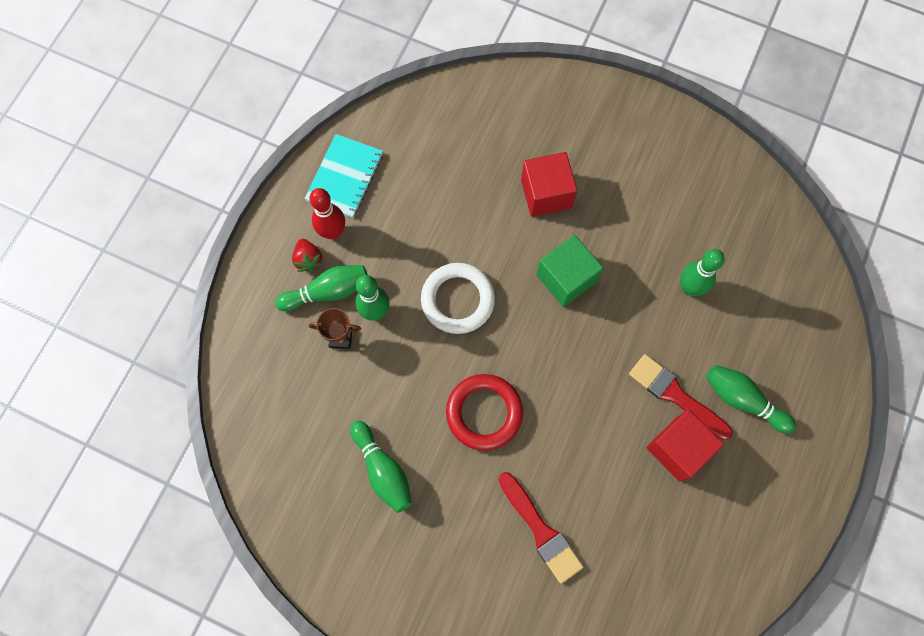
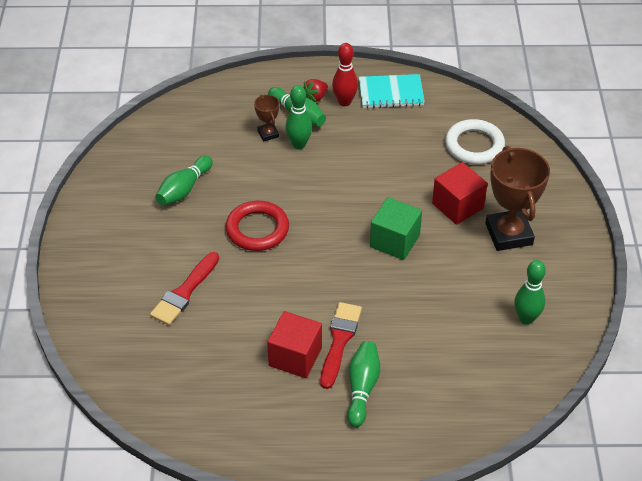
camera: 65 degrees right, 25 degrees down
(457, 300) = (336, 185): white ring -> white ring (474, 145)
(606, 166) = (508, 234): none -> brown trophy
(689, 287) = (439, 321): green bowling pin -> green bowling pin (526, 318)

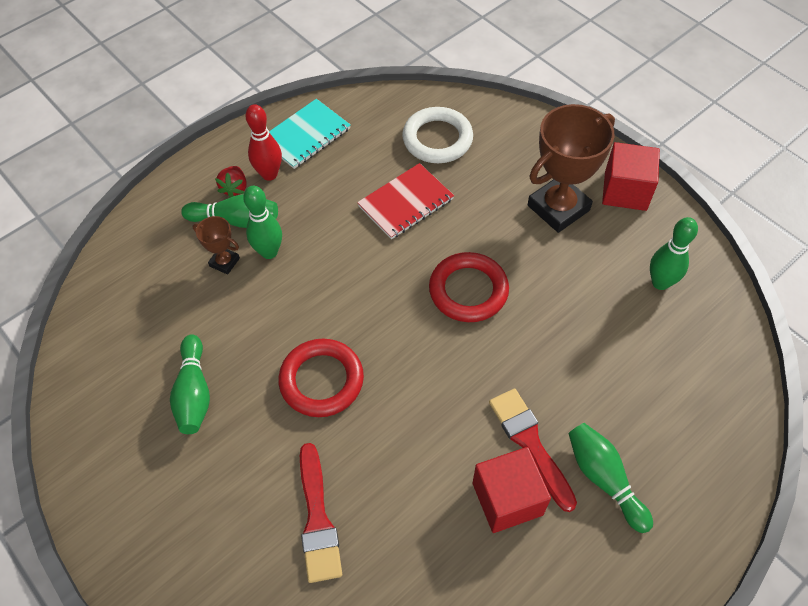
camera: 40 degrees left, 10 degrees up
(394, 241) = (468, 290): green cube -> red ring
(411, 169) = (406, 203): none -> red notebook
(457, 206) = (486, 211): red cube -> red cube (625, 191)
(508, 234) = (558, 208): brown trophy -> brown trophy turned 75 degrees counterclockwise

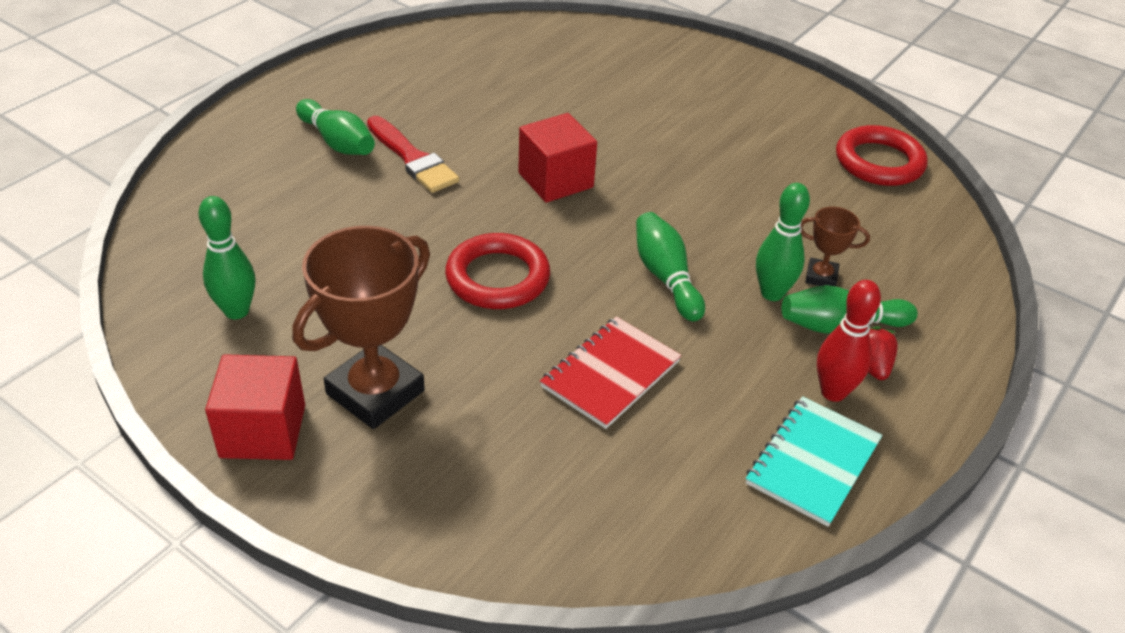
camera: 165 degrees right, 15 degrees down
(194, 392) = (772, 165): green bowling pin -> green bowling pin (666, 277)
(317, 519) = (606, 100): red brush -> none
(321, 380) = (645, 184): red ring -> red ring (879, 162)
(437, 139) = (588, 483): white ring -> none
(507, 499) = (433, 123): red cube -> red cube (555, 180)

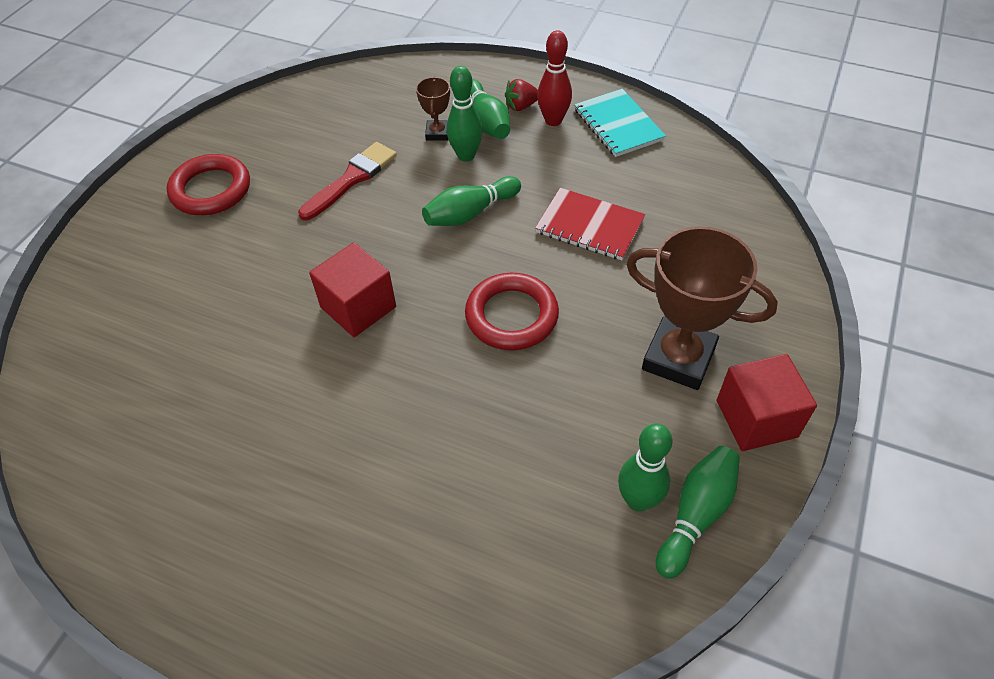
camera: 100 degrees left, 10 degrees up
(337, 142) = (335, 520): green bowling pin -> green bowling pin (696, 515)
(412, 158) = (351, 434): red brush -> red brush (351, 179)
(813, 462) = (618, 125): turquoise notebook -> turquoise notebook turned 45 degrees clockwise
(879, 162) = (279, 112): red ring -> red ring (211, 190)

